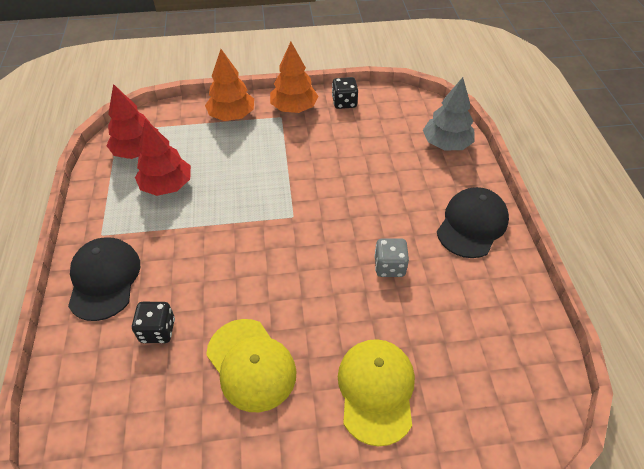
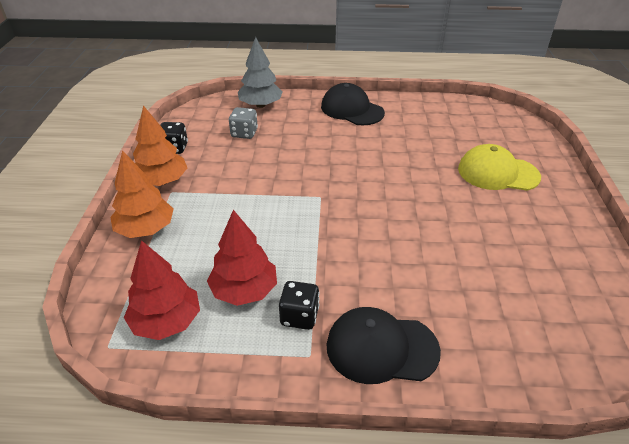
camera: 80 degrees left, 10 degrees down
(158, 330) = (450, 298): black dice -> black dice (299, 316)
(251, 364) = (482, 234): yellow cap -> none
(389, 266) = (387, 151): grey dice -> grey dice (244, 133)

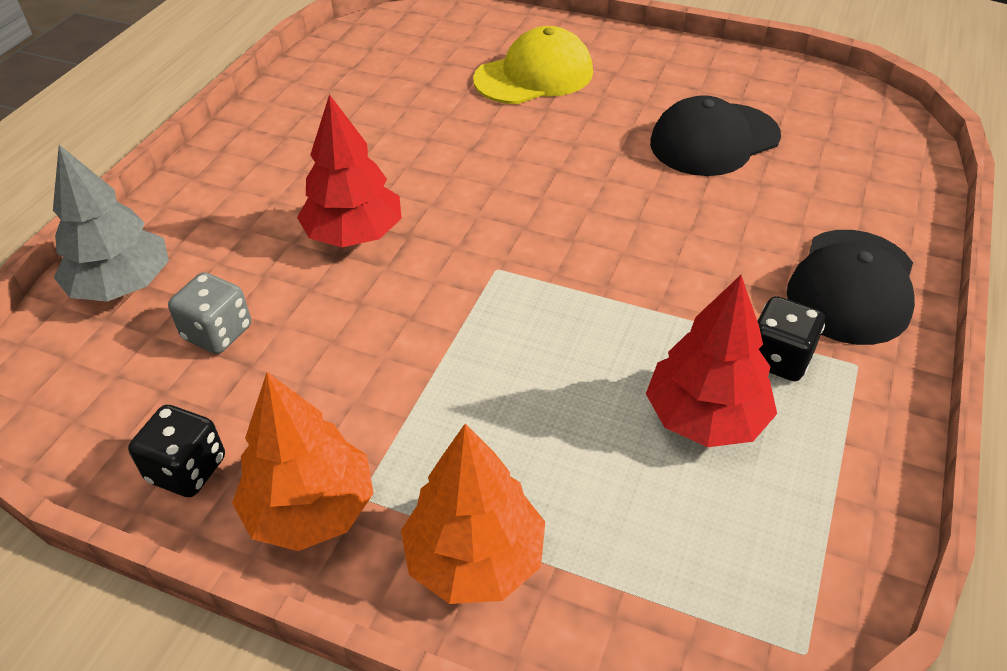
camera: 70 degrees left, 5 degrees up
(166, 321) = (758, 545): red tree -> red tree (354, 234)
(352, 109) = (252, 164): black cap -> black cap (714, 140)
(497, 173) = (534, 76): yellow cap -> yellow cap turned 150 degrees counterclockwise

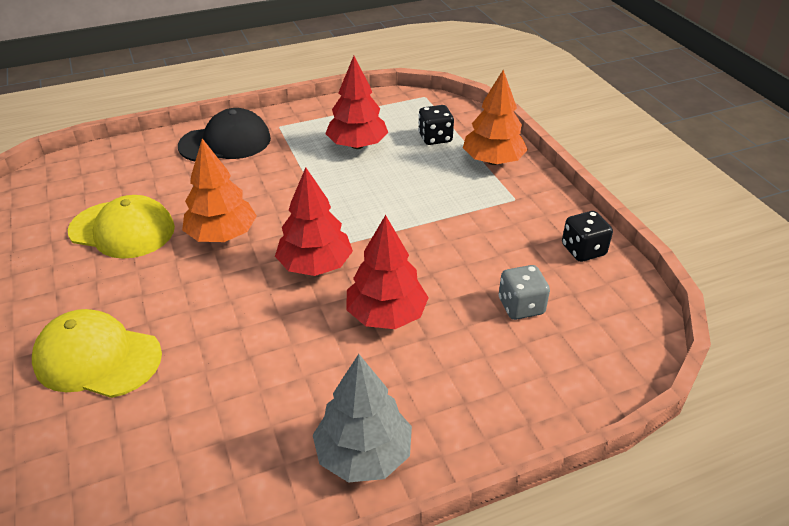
camera: 135 degrees left, 5 degrees down
(122, 285) = (558, 381): grey tree -> grey tree (364, 454)
(311, 509) = (539, 206): orange tree -> orange tree (222, 235)
(488, 230) = (315, 265): none -> red tree
(714, 140) = (122, 230): black cap -> yellow cap
(778, 358) = (300, 142): black dice -> black dice (435, 138)

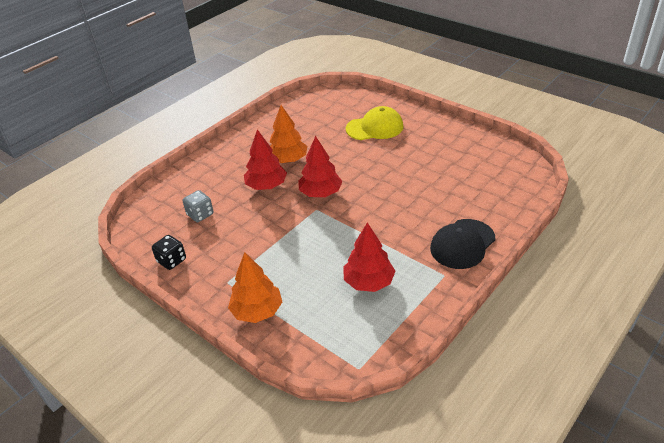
camera: 155 degrees right, 0 degrees up
(122, 230) = (440, 170): yellow cap -> none
(222, 235) = (386, 188): orange tree -> orange tree (288, 160)
(364, 454) = (243, 142): grey tree -> none
(435, 138) = (315, 316): black dice -> none

